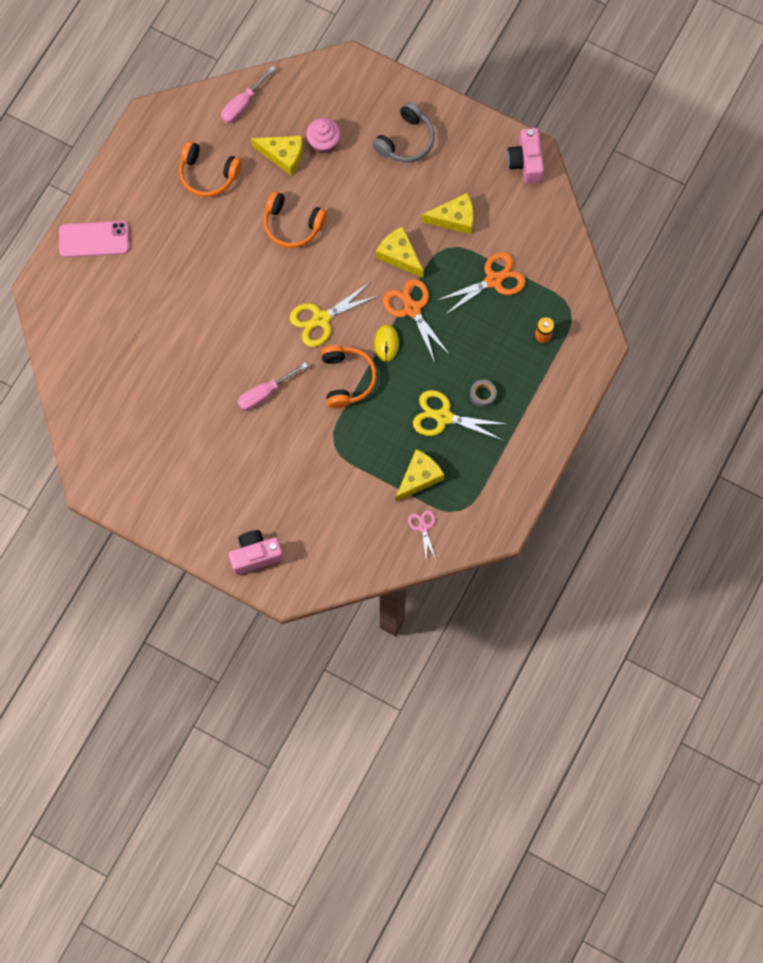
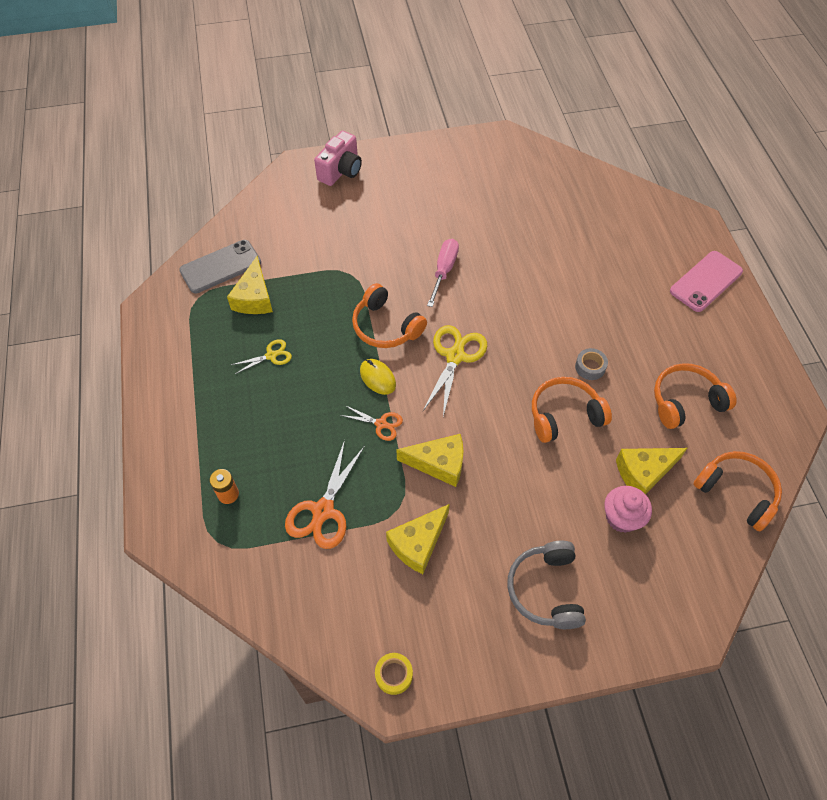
camera: 140 degrees right, 15 degrees down
(242, 104) = (737, 492): pink screwdriver -> orange headphones
(412, 309) = (381, 424): orange scissors -> orange scissors, size x0.56
(423, 527) = (221, 267): pink scissors -> grey phone
(443, 417) = (271, 355): yellow scissors -> yellow scissors, size x0.56
(482, 395) = (248, 398): grey tape -> grey tape (590, 367)
(526, 163) = (394, 675): pink camera -> yellow tape

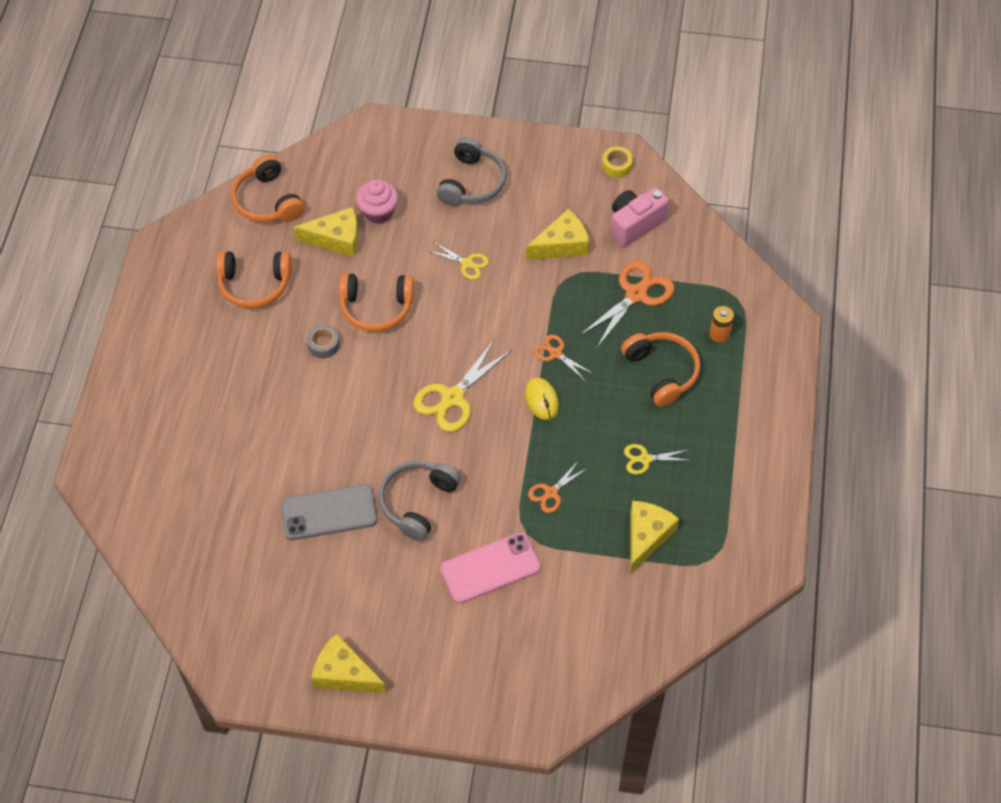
camera: 160 degrees left, 0 degrees up
(221, 267) = (677, 593): grey phone -> grey phone (329, 512)
(341, 171) = (484, 697): pink camera -> pink camera (635, 224)
(342, 307) = (551, 493): none -> orange scissors
(385, 327) = (511, 454): orange headphones -> orange headphones (662, 372)
(439, 463) = (516, 301): yellow cheese -> yellow cheese (344, 673)
(444, 270) = (417, 502): pink screwdriver -> grey headphones
(504, 489) = (467, 263): none -> yellow scissors
(705, 281) = (140, 396): pink phone -> pink phone (490, 568)

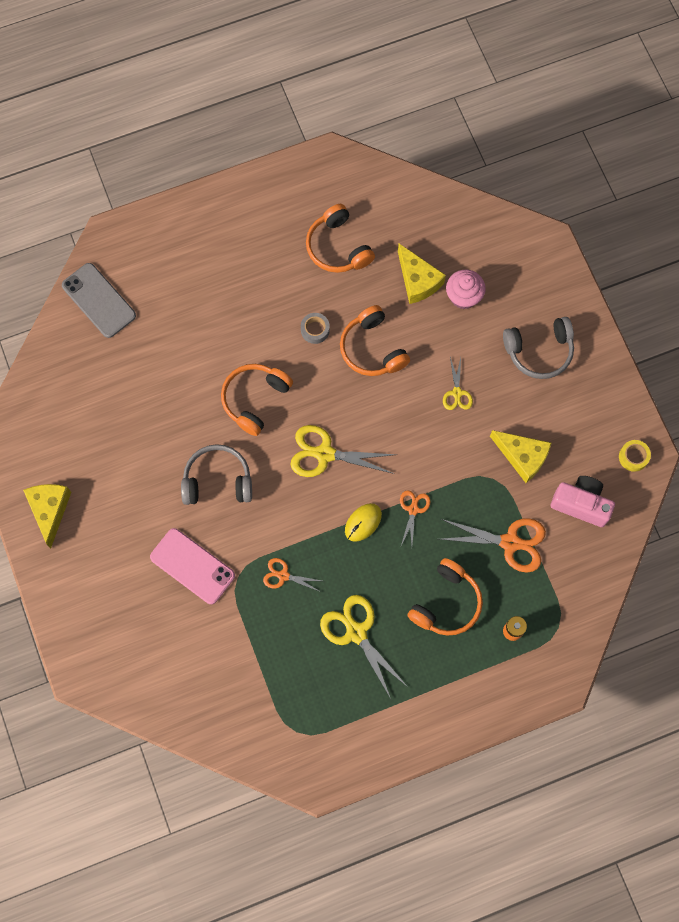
camera: 60 degrees right, 15 degrees up
(267, 201) = (421, 208): orange headphones -> orange headphones (254, 399)
(329, 512) = (173, 422): grey phone -> grey phone (99, 300)
(645, 459) = (356, 632): yellow scissors -> yellow scissors, size x1.78
(646, 537) = (286, 670): yellow cheese -> none

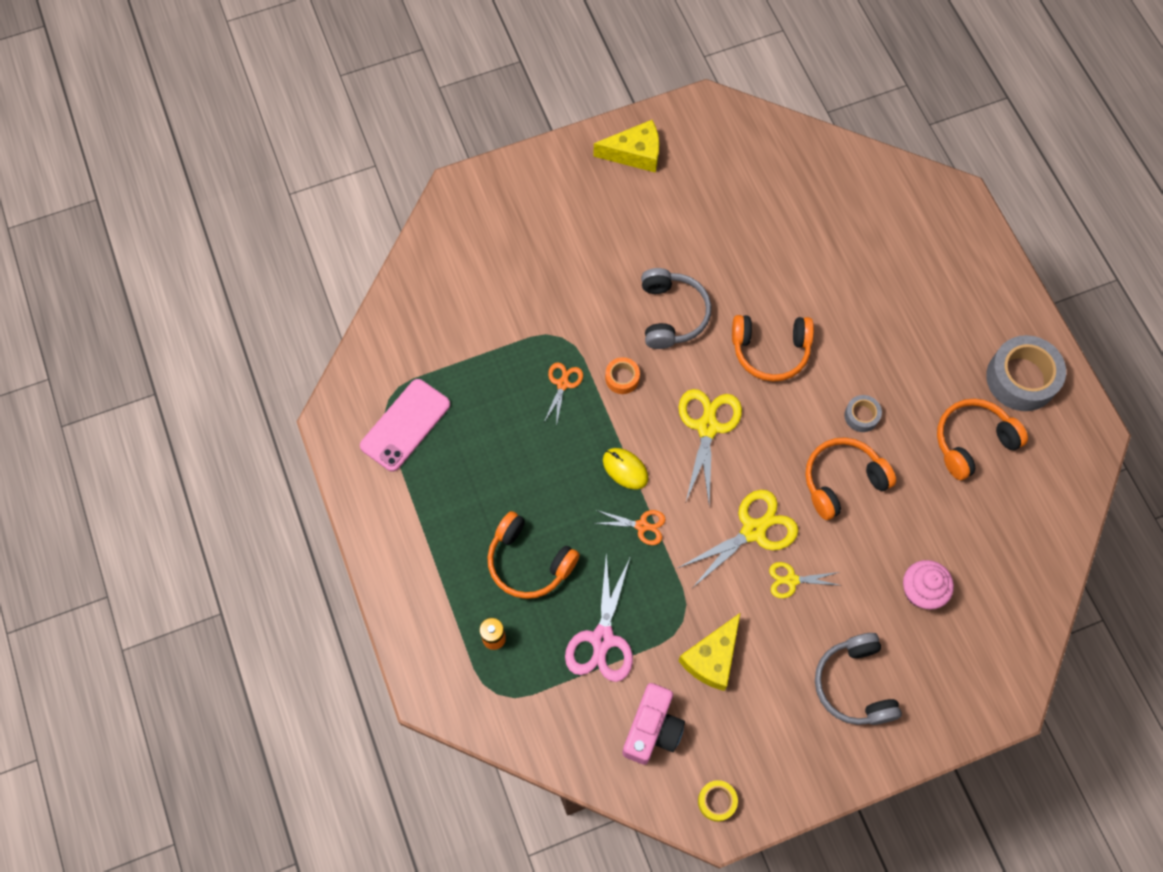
camera: 90 degrees right, 5 degrees down
(99, 300) = (878, 189): grey phone -> none
(192, 566) = (573, 291): pink phone -> pink phone (405, 425)
(254, 399) = (770, 351): orange headphones -> orange headphones turned 150 degrees clockwise
(278, 524) = (622, 378): none -> orange tape
(283, 205) = (1021, 378): none -> grey tape
(356, 632) = (496, 461): yellow scissors -> yellow scissors (753, 530)
(417, 280) = (937, 535): yellow cheese -> none
(510, 542) = (602, 639): orange scissors -> pink scissors

